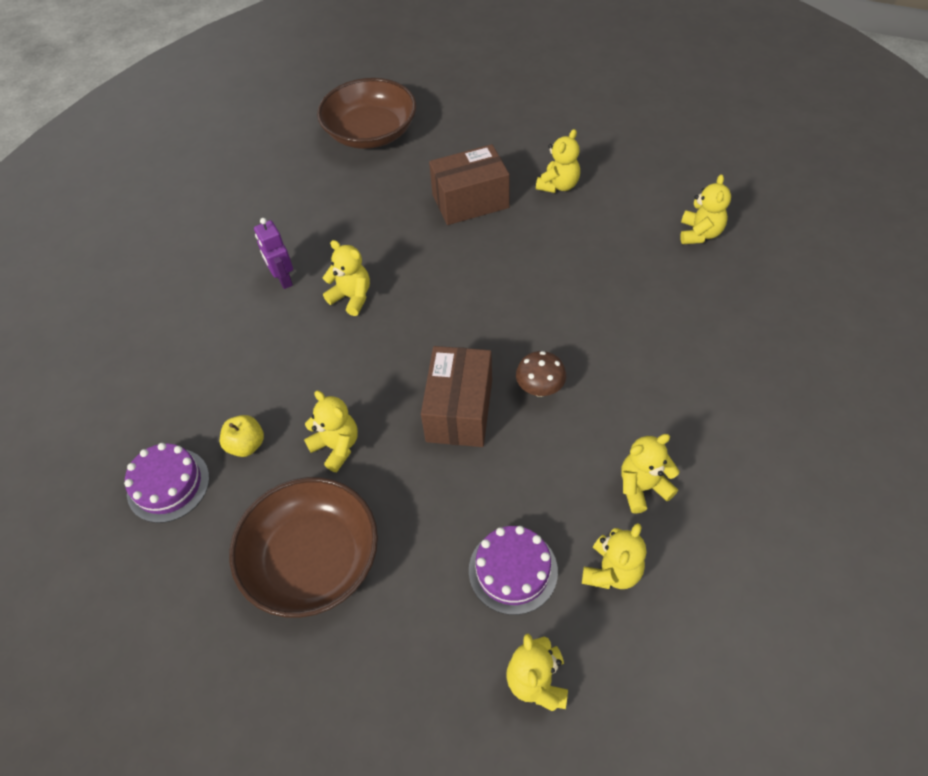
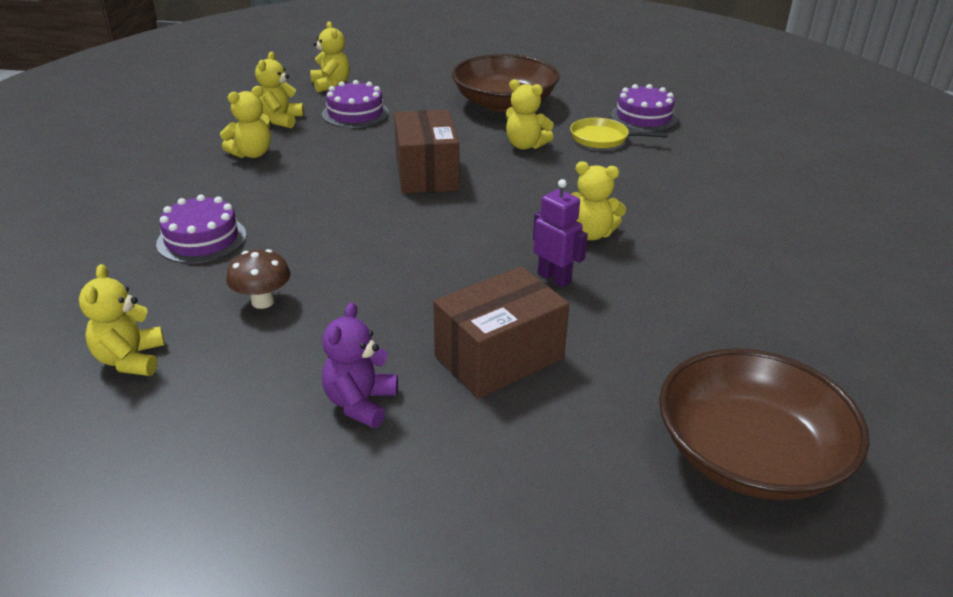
camera: 160 degrees right, 20 degrees down
(246, 445) = (603, 138): yellow apple -> yellow pan
(283, 279) = (685, 239): purple robot -> purple robot (554, 278)
(540, 389) = (351, 194): brown mushroom -> brown mushroom (262, 301)
(558, 185) = (360, 403): yellow teddy bear -> purple teddy bear
(674, 345) = (202, 239): none -> purple cake

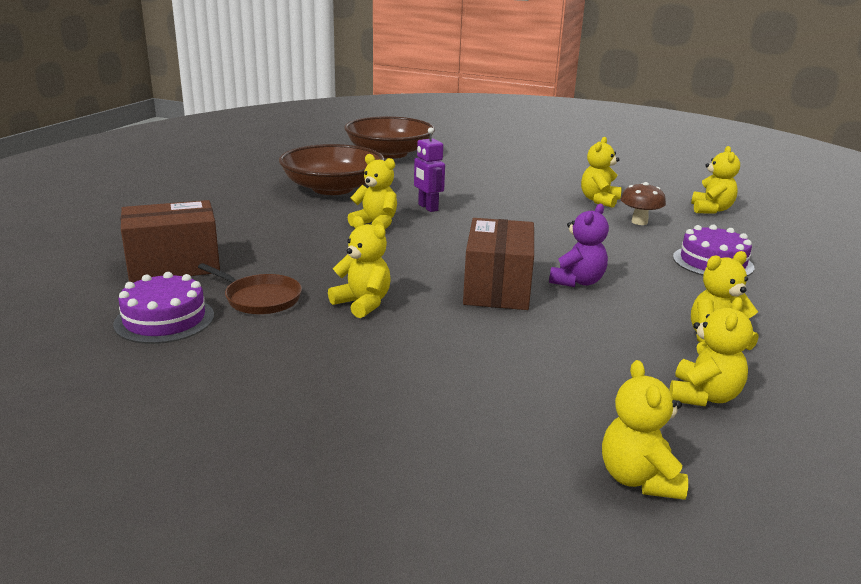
camera: 165 degrees left, 10 degrees down
(311, 349) = (599, 200): none -> yellow teddy bear
(355, 113) = (583, 391): purple cake -> none
(360, 403) = (568, 183): purple teddy bear -> purple teddy bear (577, 281)
(499, 357) = (487, 186): brown box -> brown box (174, 265)
(504, 103) = (335, 375): brown bowl -> brown bowl (332, 188)
(603, 138) = (260, 299): yellow pan -> brown pan

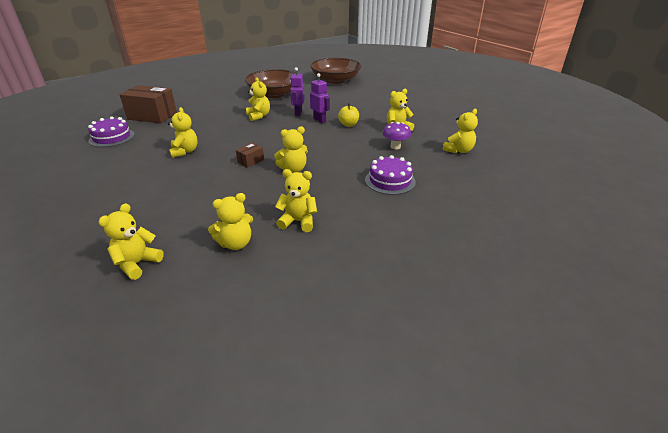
camera: 35 degrees right, 10 degrees up
(260, 299) = (154, 138): brown pan -> none
(479, 211) = (319, 120): none -> purple robot
(497, 288) = (250, 161): brown box -> brown box, size x0.45
(529, 208) = (348, 124): none -> yellow apple
(577, 281) = (293, 169): purple teddy bear -> yellow teddy bear
(639, 222) = (395, 147): brown mushroom -> purple mushroom

